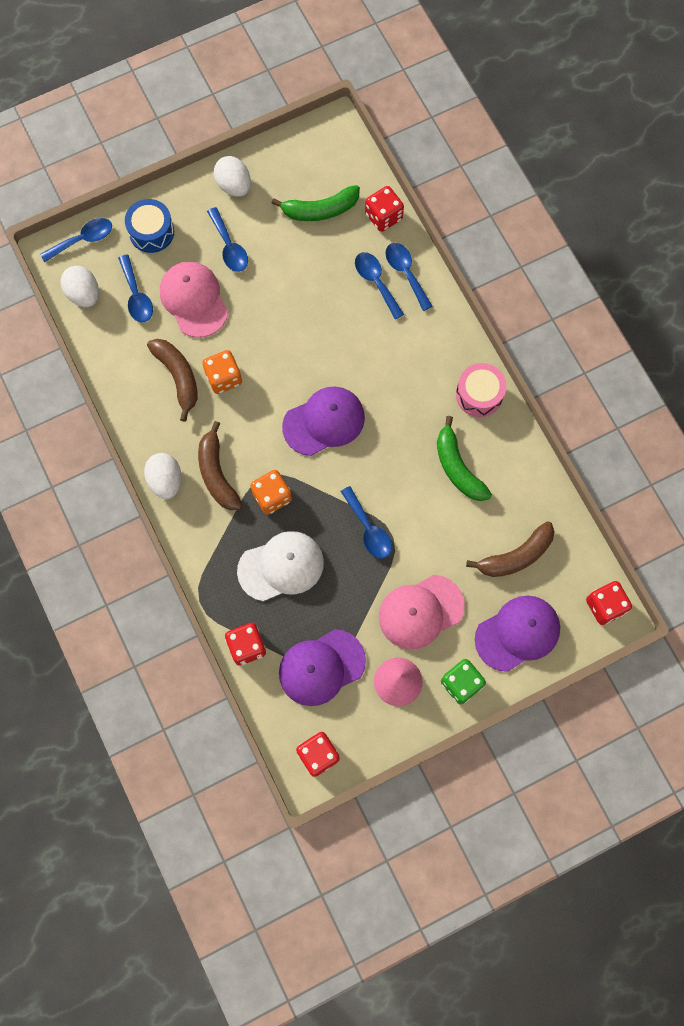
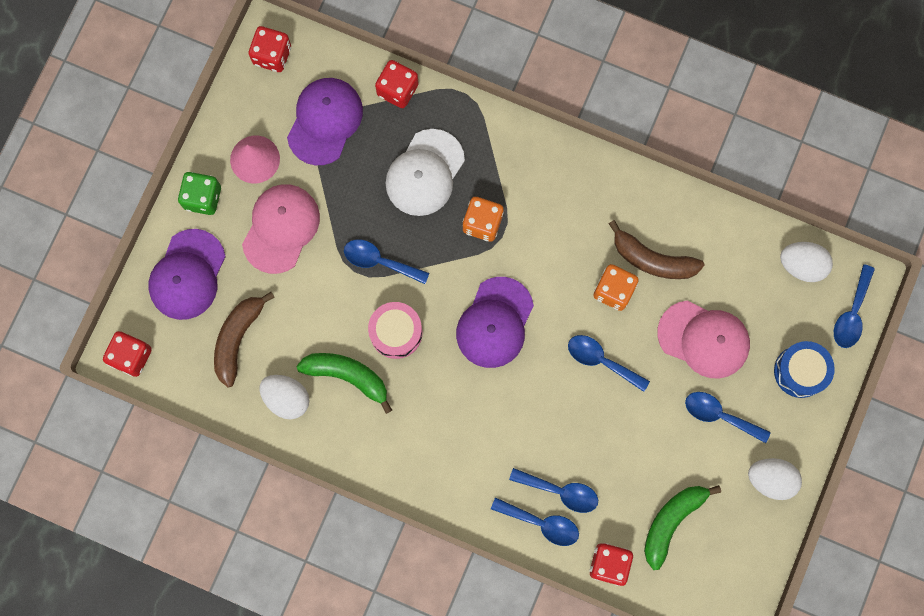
camera: 140 degrees right, 5 degrees up
(136, 296) = (756, 301): blue spoon -> blue spoon (601, 360)
(166, 481) = (581, 165): white egg -> white egg (287, 398)
(217, 474) = (544, 205): brown banana -> none
(479, 395) = (381, 459): pink drum -> pink drum (396, 332)

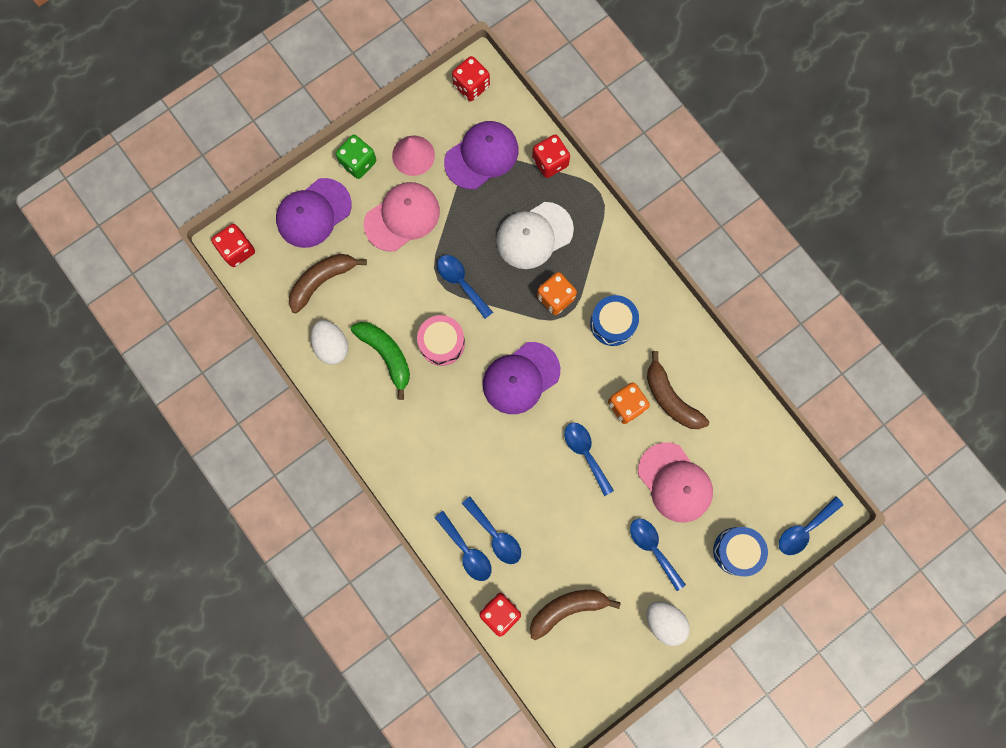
camera: 30 degrees right, 0 degrees up
(553, 217) = (612, 323): none -> blue drum
(671, 521) = (567, 609): green banana -> brown banana
(801, 265) = (786, 469): white egg -> none

